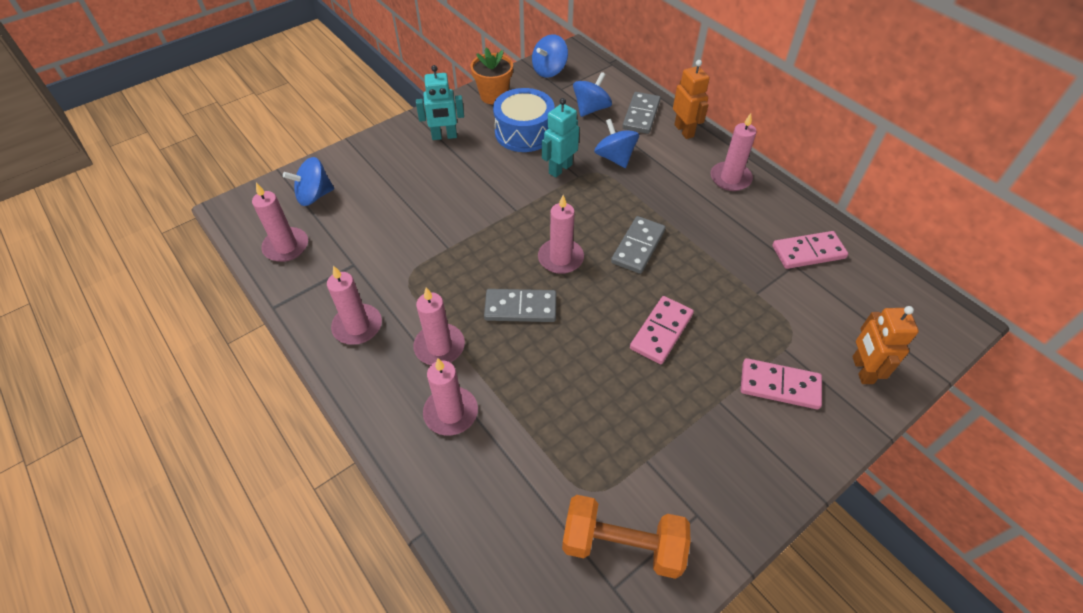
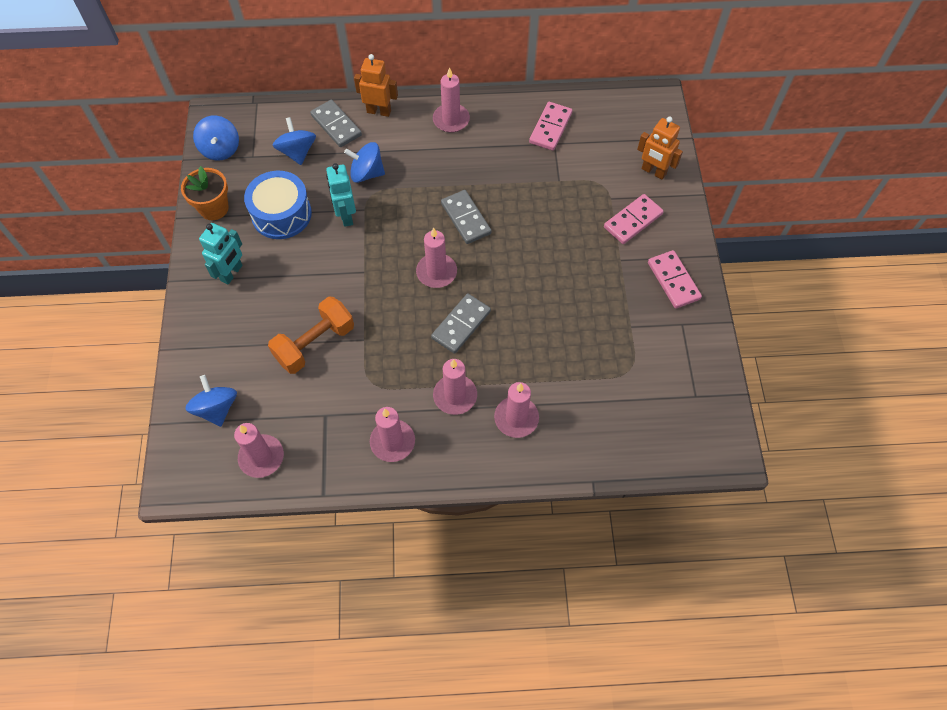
camera: 55 degrees left, 10 degrees up
(314, 196) = (217, 408): blue spinning top -> blue spinning top turned 150 degrees clockwise
(622, 545) = (674, 375): orange dumbbell -> orange dumbbell (315, 344)
(661, 331) = (546, 254): pink domino -> pink domino (673, 281)

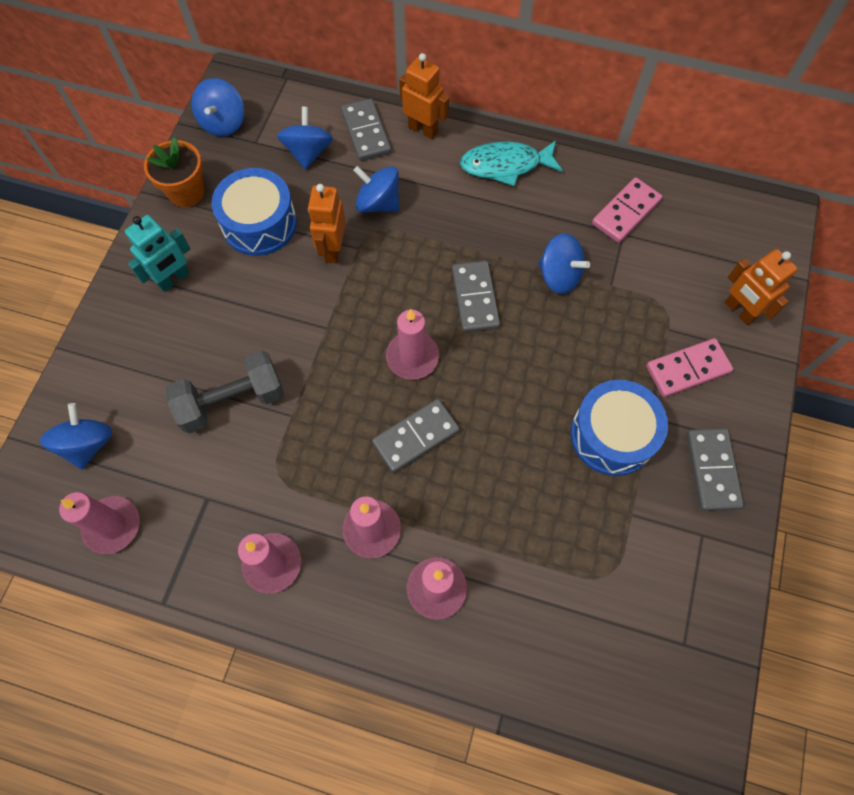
camera: 20 degrees right, 5 degrees up
(315, 344) = (232, 401): orange dumbbell -> grey dumbbell
(346, 216) = (333, 249): turquoise robot -> orange robot
(451, 120) = (505, 165): pink candle -> turquoise fish
(520, 185) = (559, 276): none -> blue spinning top
(598, 280) = (612, 435): none -> blue drum
(673, 281) = (712, 470): pink domino -> grey domino

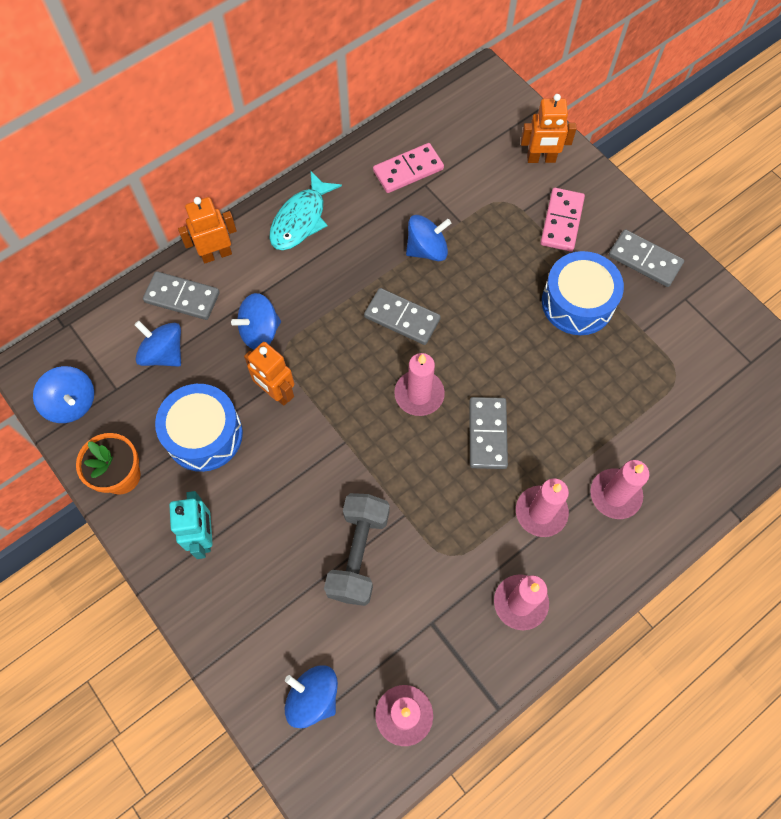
camera: 55 degrees left, 0 degrees up
(625, 212) = (408, 170): pink domino -> pink domino turned 75 degrees clockwise

